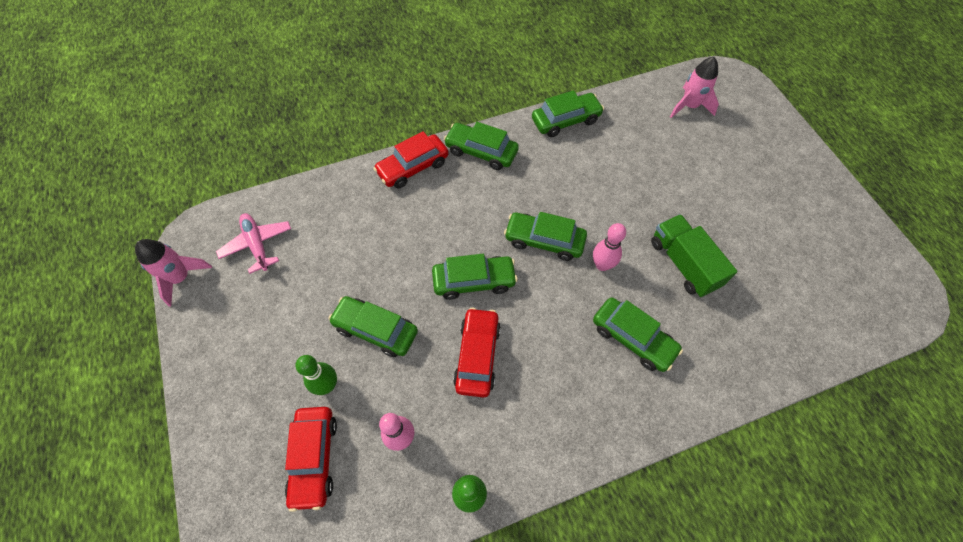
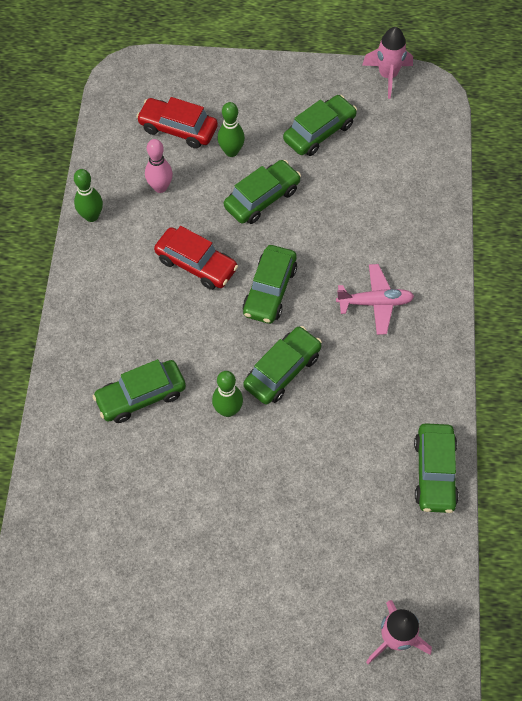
camera: 115 degrees right, 0 degrees up
(257, 245) = (397, 135): pink plane -> pink plane (375, 303)
(413, 167) = (433, 287): red car -> none
(481, 152) = (426, 361): green car -> green car (319, 132)
(602, 265) = (228, 410): pink bowling pin -> green bowling pin
(683, 263) = (188, 489): green truck -> none

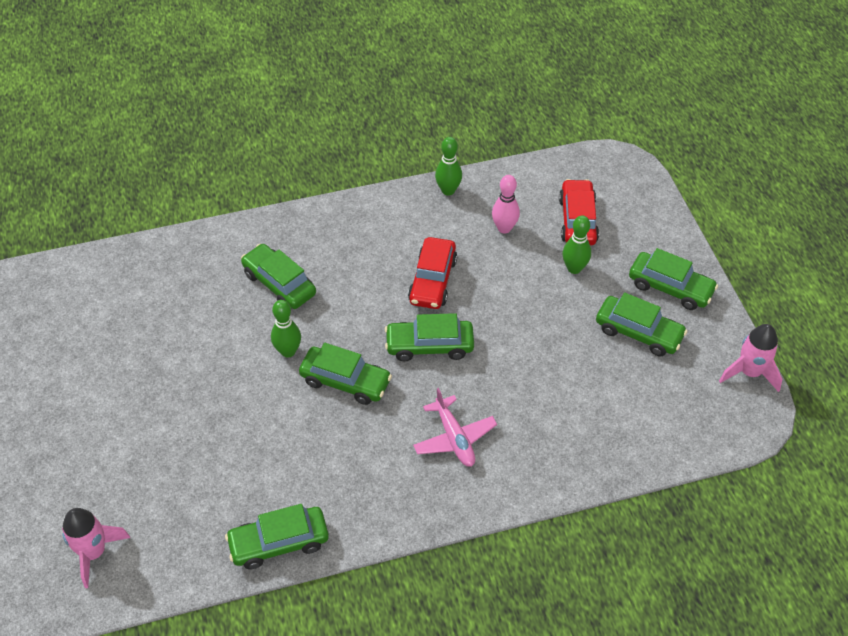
camera: 70 degrees right, 10 degrees down
(262, 198) = (532, 309): green car -> green car (670, 287)

